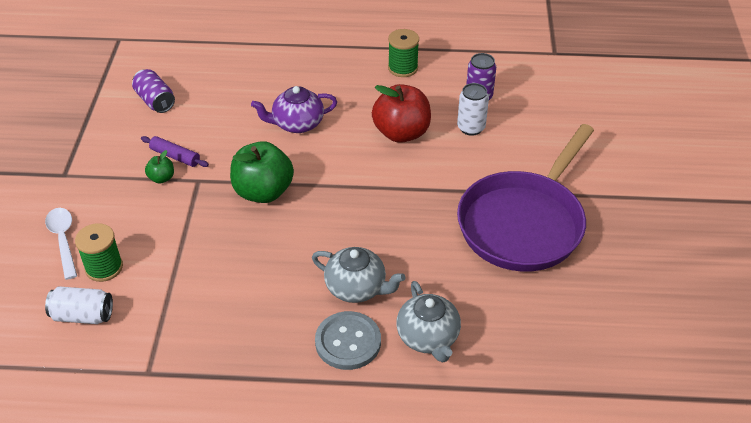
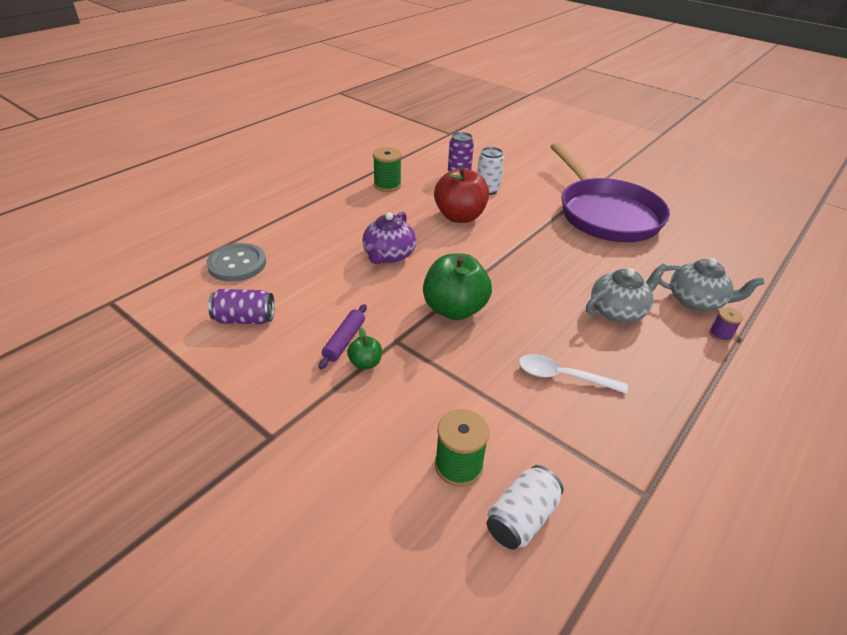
camera: 55 degrees left, 5 degrees down
(63, 240) = (381, 484): white spoon -> white spoon (563, 376)
(175, 156) = (344, 341): purple rolling pin -> purple rolling pin turned 45 degrees counterclockwise
(348, 342) = (678, 342): grey button -> grey button (237, 264)
(388, 368) = (720, 335): none -> purple spool

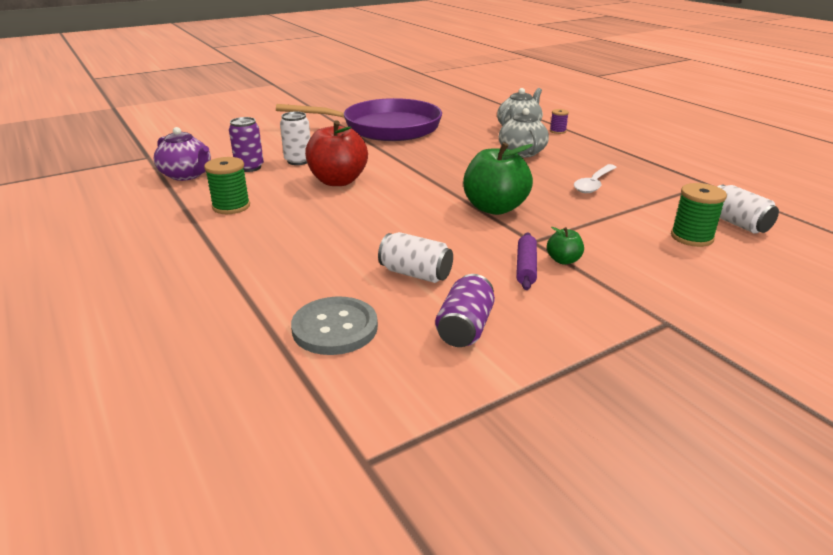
camera: 70 degrees left, 10 degrees down
(315, 284) = (415, 274): none -> white can
(344, 341) = (526, 267): purple rolling pin -> purple rolling pin turned 60 degrees clockwise
(388, 255) = (385, 225): purple teapot -> purple teapot (187, 175)

